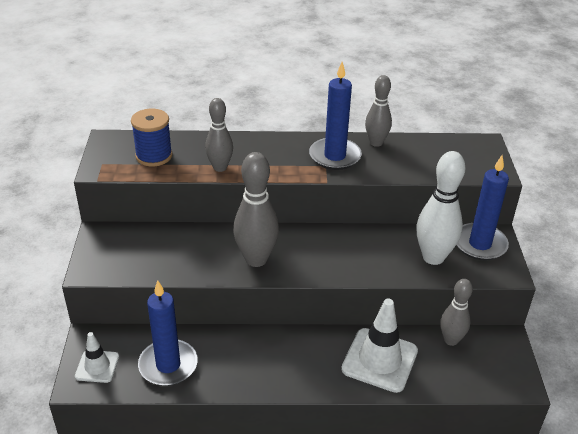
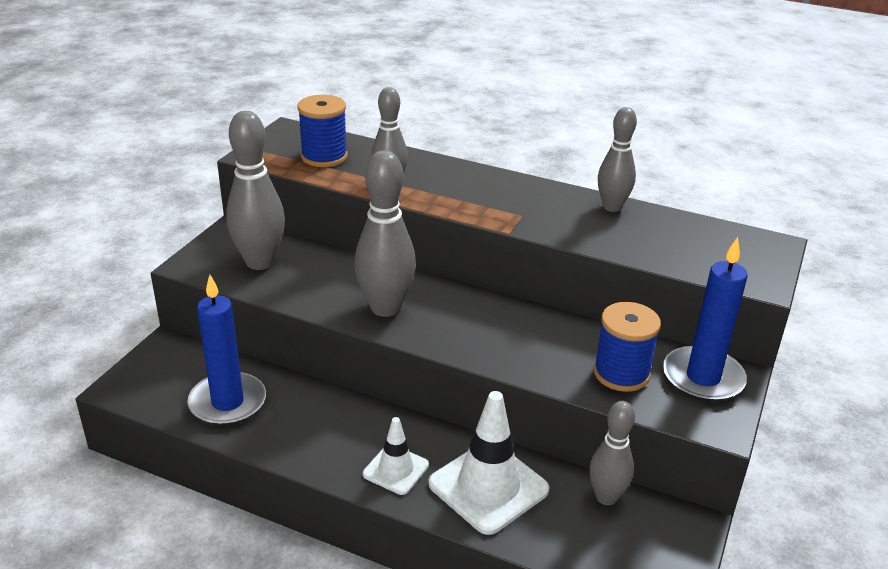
camera: 25 degrees right, 5 degrees down
(97, 366) = (152, 377): white traffic cone -> white traffic cone (396, 469)
(140, 252) = (260, 262): none -> grey bowling pin
(335, 156) = (543, 208): blue candle -> none
(433, 257) = (621, 373): white bowling pin -> blue spool

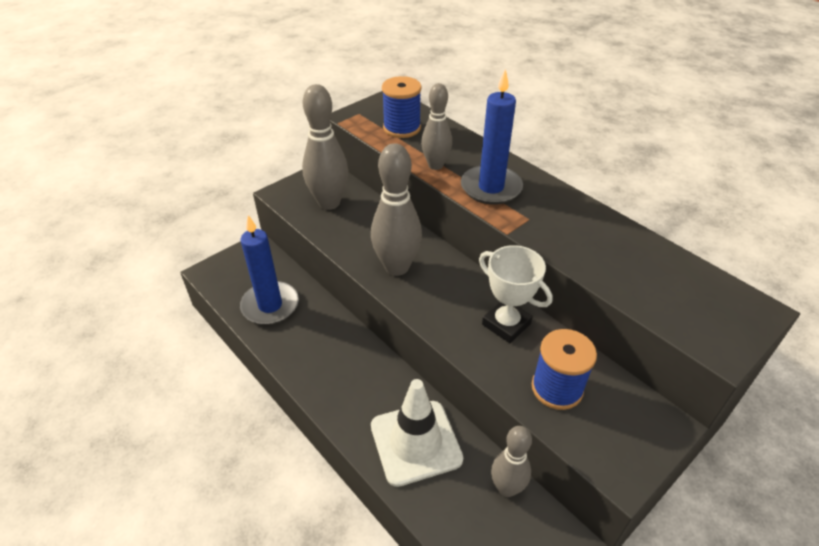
camera: 25 degrees right, 10 degrees up
(396, 469) = (354, 401): white traffic cone -> none
(537, 331) = (506, 324): none -> white trophy
(612, 207) = (616, 230): grey bowling pin -> none
(703, 378) = (631, 417): blue candle -> blue candle (491, 188)

